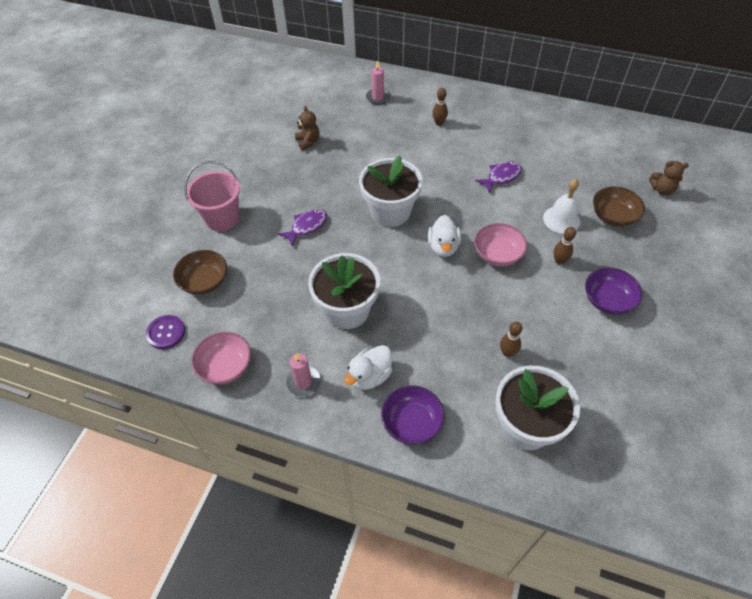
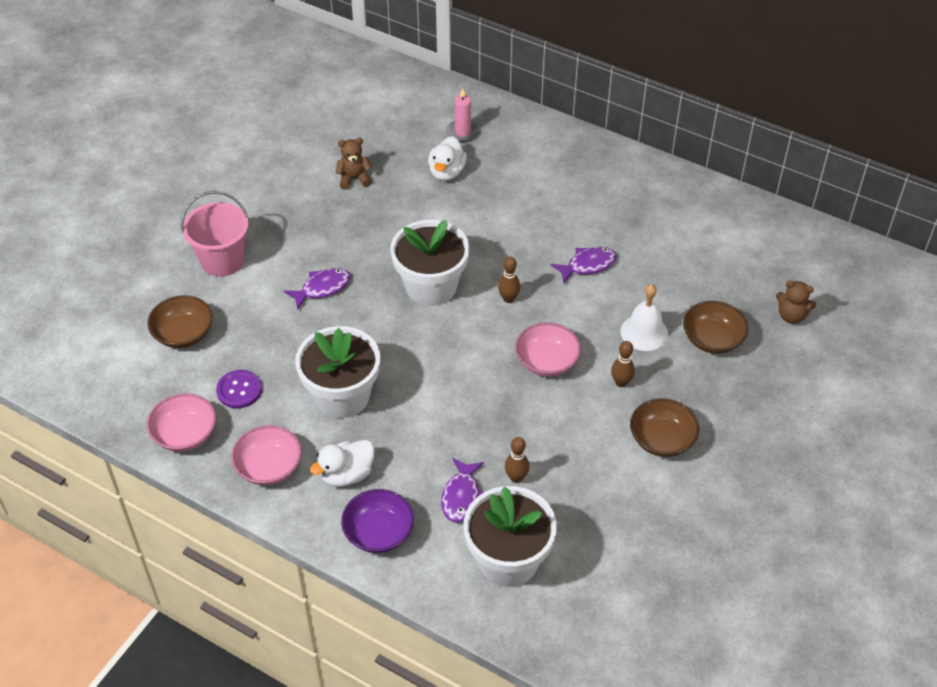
camera: 10 degrees right, 5 degrees down
(166, 333) = (126, 385): purple button -> purple button (239, 390)
(303, 382) = (269, 467): pink candle -> pink bowl
(308, 142) = (354, 179): brown teddy bear -> brown teddy bear turned 90 degrees counterclockwise
(439, 123) = (531, 180): brown bowling pin -> brown bowling pin (508, 299)
(443, 247) = (482, 341): white duck -> white duck (447, 172)
(469, 377) = (461, 496): none -> purple fish
(607, 300) = (662, 440): purple bowl -> brown bowl

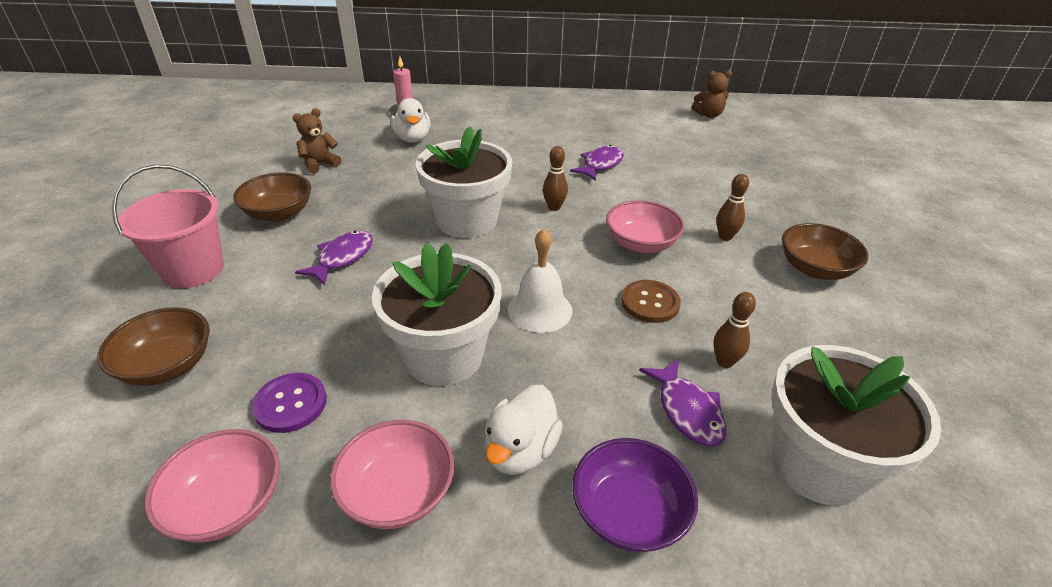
camera: 30 degrees left, 10 degrees down
(507, 414) = (650, 303): none -> brown button
(644, 332) = (700, 194): white bell -> white bell (540, 310)
(712, 339) = (758, 182): brown bowl -> brown bowl (279, 213)
(791, 316) = (794, 151): brown teddy bear -> brown teddy bear (708, 115)

